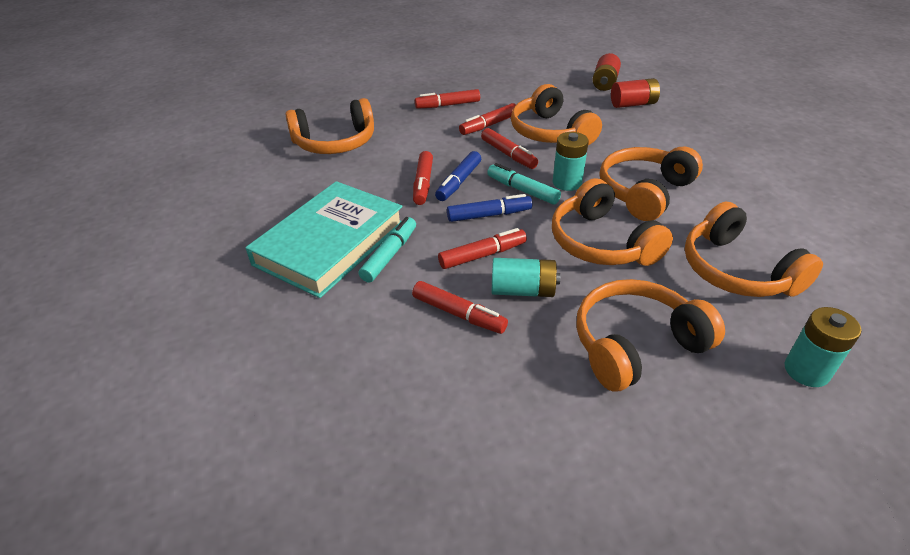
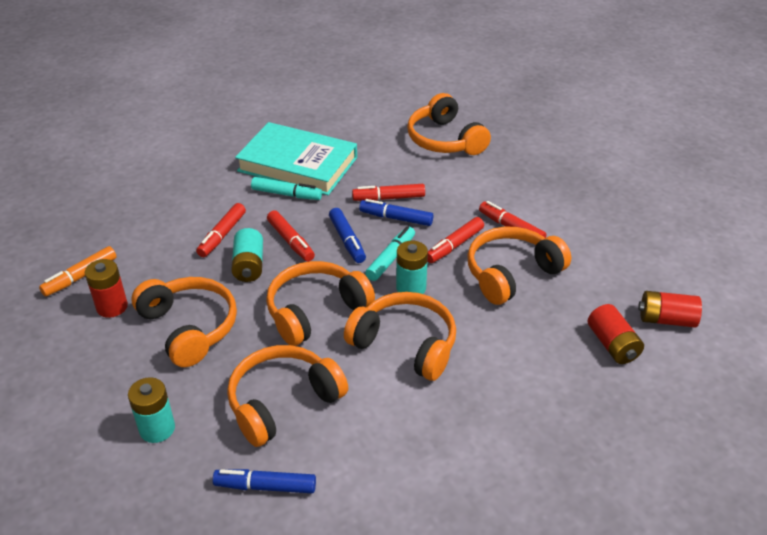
camera: 80 degrees right, 0 degrees up
(448, 105) = (545, 196): red marker -> none
(529, 481) = (81, 277): none -> orange marker
(599, 432) = (112, 307): none -> red battery
(847, 285) = (266, 486): none -> blue marker

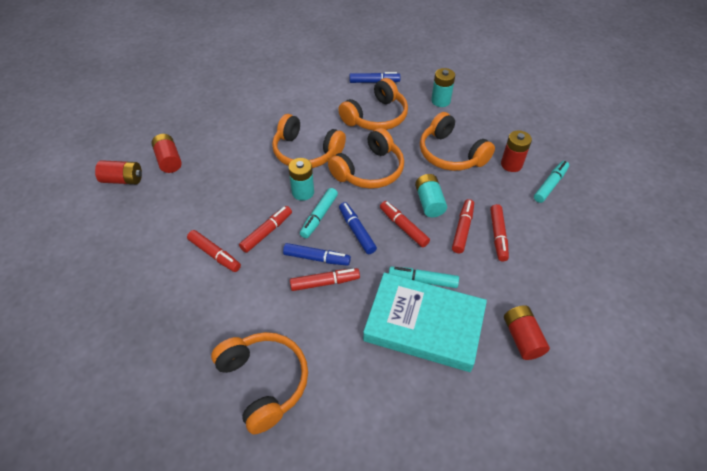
camera: 175 degrees right, 10 degrees up
(81, 277) = (550, 185): orange marker -> turquoise marker
(185, 227) = (498, 235): none -> red marker
(212, 152) = (522, 338): none -> red battery
(511, 273) = (224, 209): orange headphones -> none

